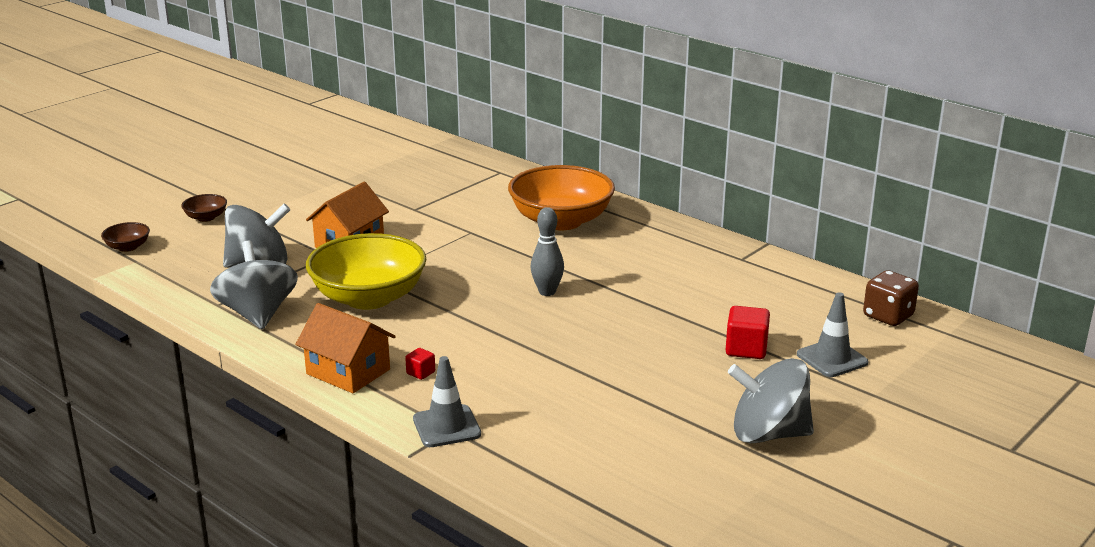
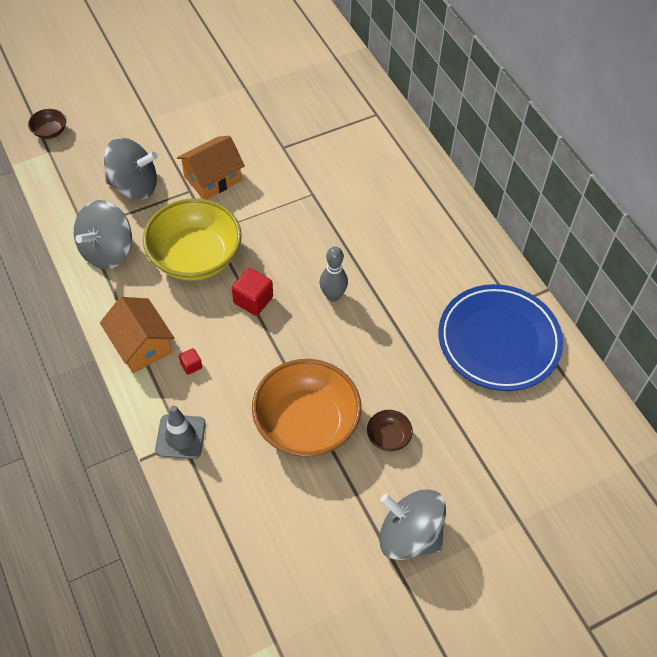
camera: 20 degrees right, 30 degrees up
(206, 217) = (120, 109): brown bowl -> brown bowl (388, 437)
(258, 314) = (107, 251): grey spinning top -> grey spinning top turned 150 degrees counterclockwise
(561, 221) = (391, 201): orange bowl -> orange bowl (306, 423)
(746, 349) = (450, 425): red cube -> red cube (253, 300)
(747, 284) = (498, 340): none -> blue plate
(832, 358) = (512, 463): grey traffic cone -> none
(888, 316) = (591, 425): brown dice -> none

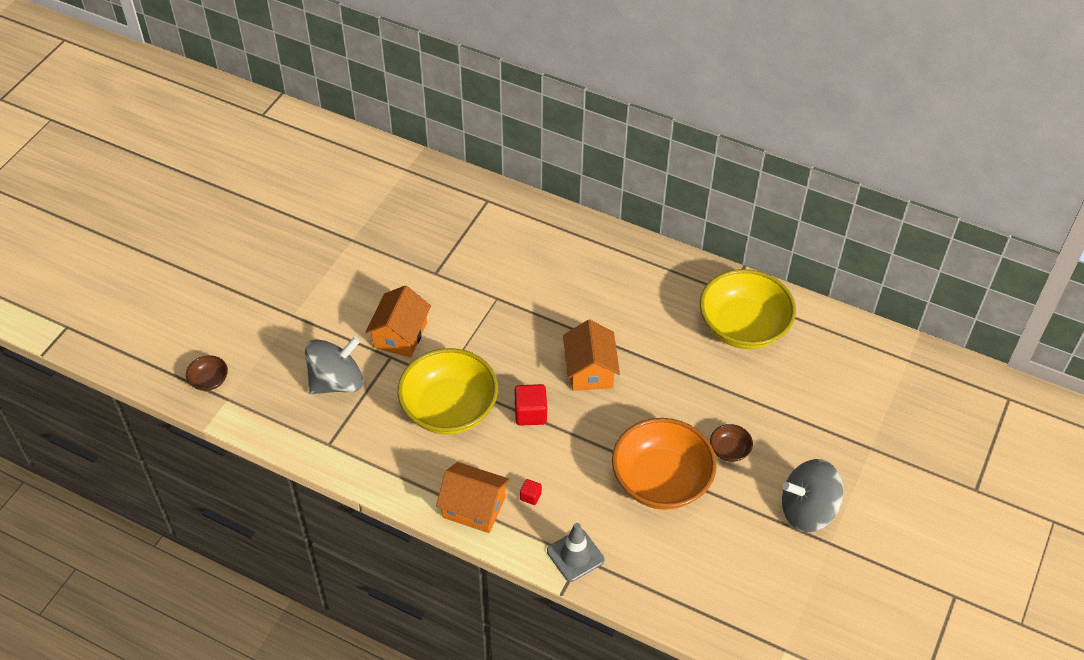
camera: 35 degrees left, 5 degrees down
(107, 251) = (368, 450): grey spinning top -> none
(333, 296) = (590, 370): grey bowling pin -> orange house
(498, 340) = (743, 327): blue plate -> yellow bowl

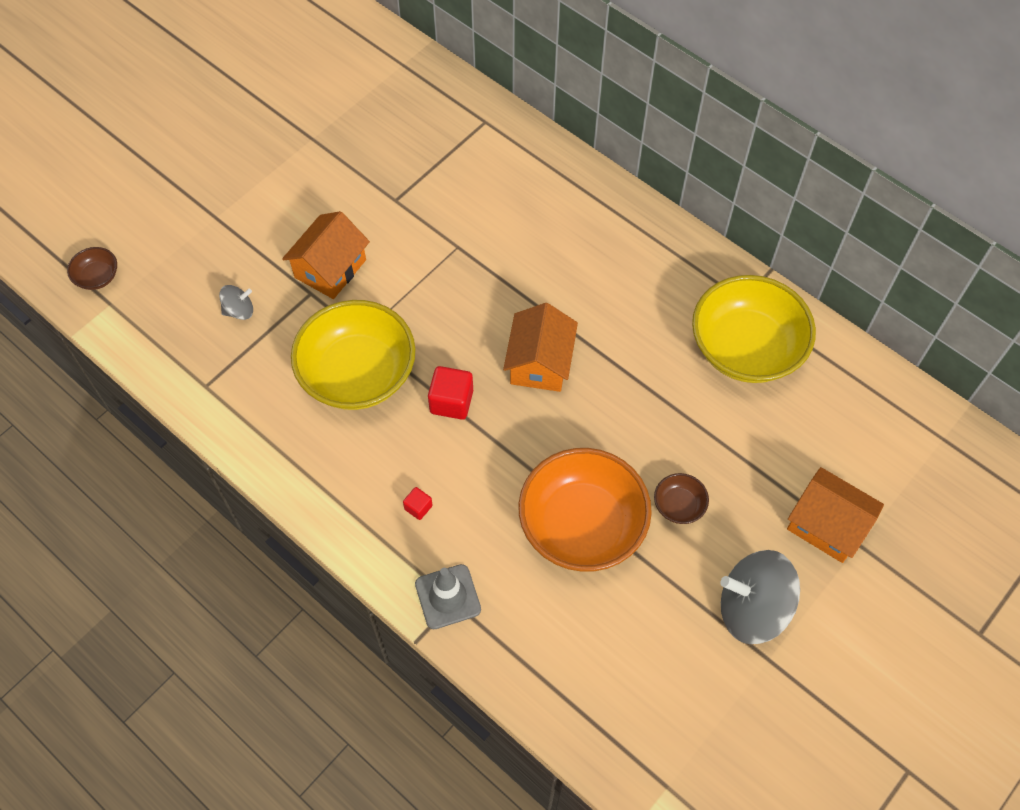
camera: 15 degrees right, 10 degrees up
(337, 382) = (239, 310): grey spinning top -> grey spinning top, size x0.48
(474, 507) = (347, 505): orange house -> orange house (827, 525)

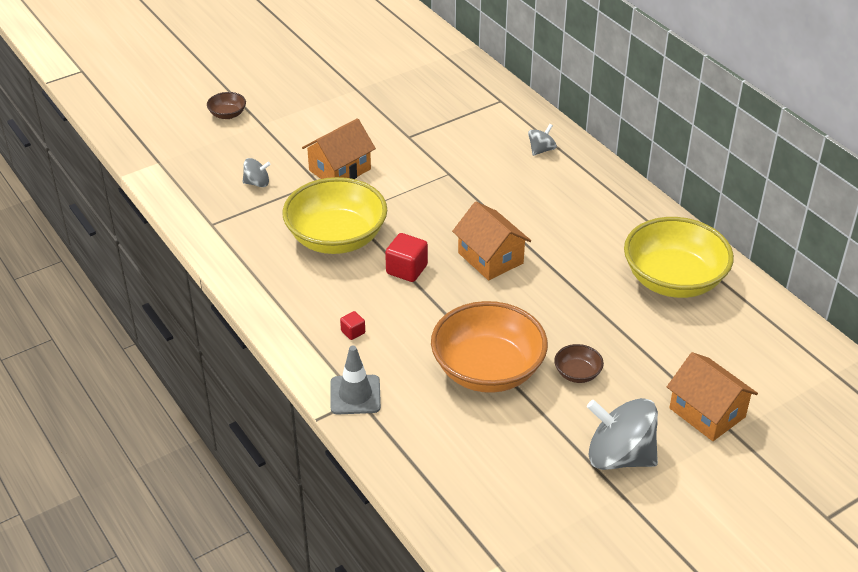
camera: 15 degrees right, 20 degrees down
(97, 277) = (156, 144): brown bowl -> brown bowl (227, 114)
(540, 363) = (490, 258): orange house -> orange house turned 60 degrees counterclockwise
(552, 188) = (541, 150): none -> grey spinning top

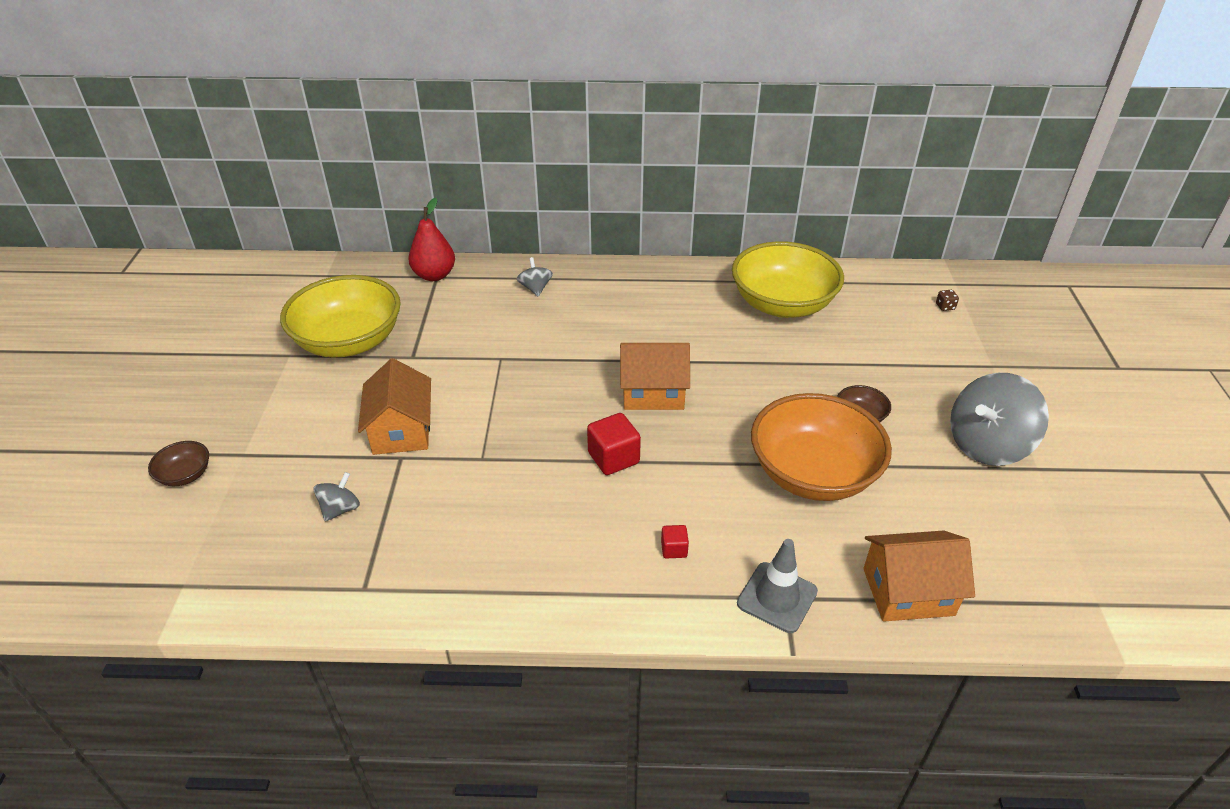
camera: 55 degrees left, 0 degrees up
(336, 238) = (509, 488): yellow bowl -> yellow bowl (349, 341)
(501, 99) = (434, 275): none -> red pear
(707, 412) = (961, 367): orange house -> orange house (908, 591)
(788, 377) = (945, 307): none -> brown dice

